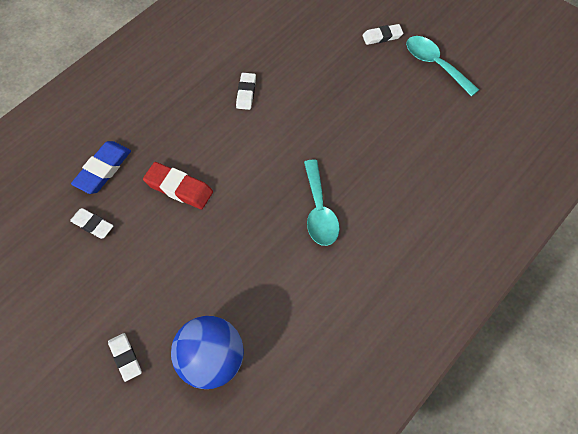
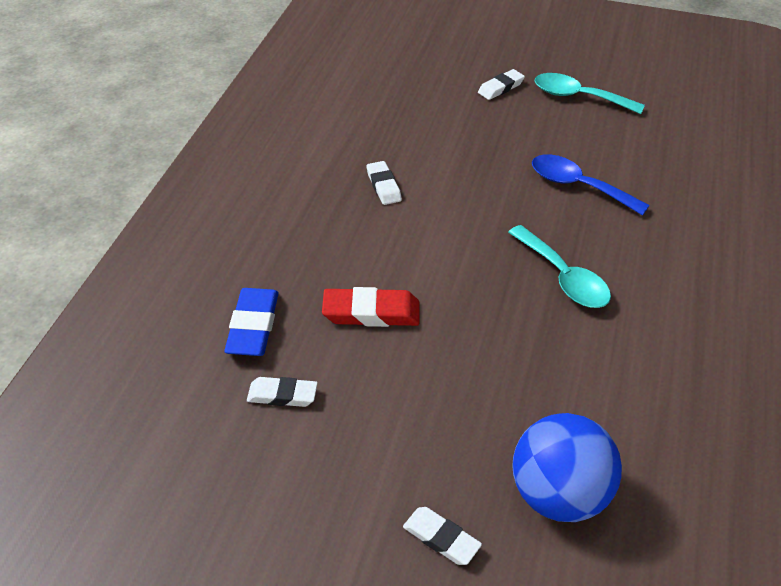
camera: 25 degrees left, 15 degrees down
(380, 141) = (578, 186): none -> blue spoon

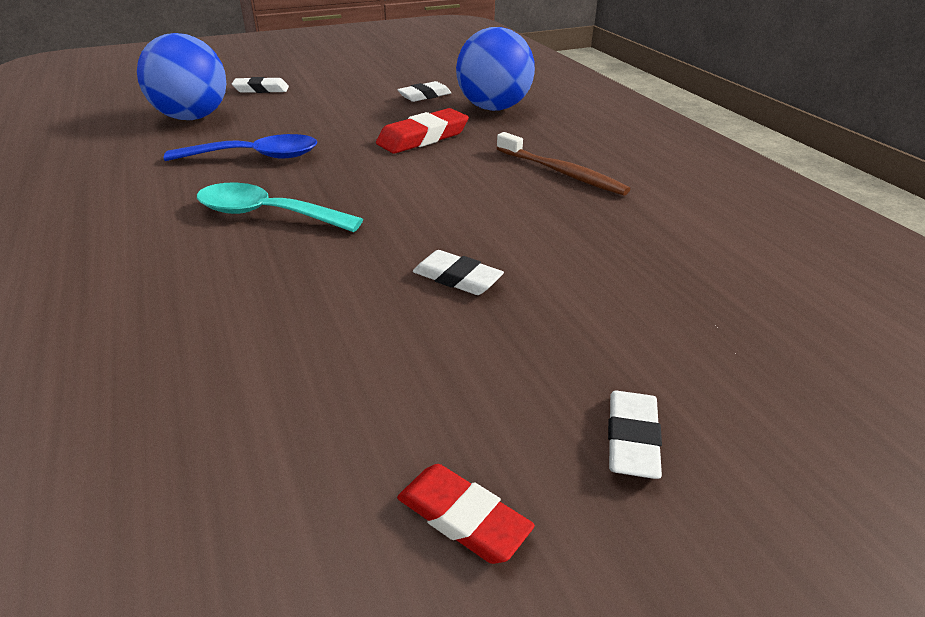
camera: 140 degrees right, 10 degrees down
(253, 326) = (493, 108): blue eraser -> blue ball
(329, 213) = (562, 173): none -> brown toothbrush
(383, 186) = (554, 211): white eraser -> white eraser (457, 278)
(578, 97) = (463, 518): turquoise spoon -> red eraser
(578, 186) = (318, 315): blue spoon -> blue spoon (256, 157)

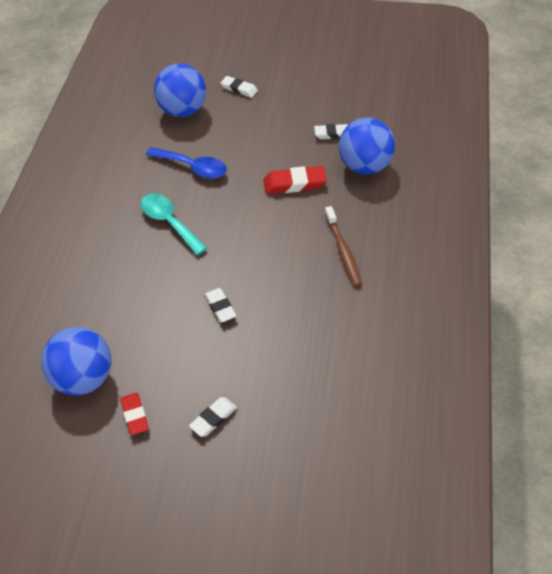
camera: 35 degrees right, 15 degrees up
(268, 503) = (84, 379): none -> blue ball

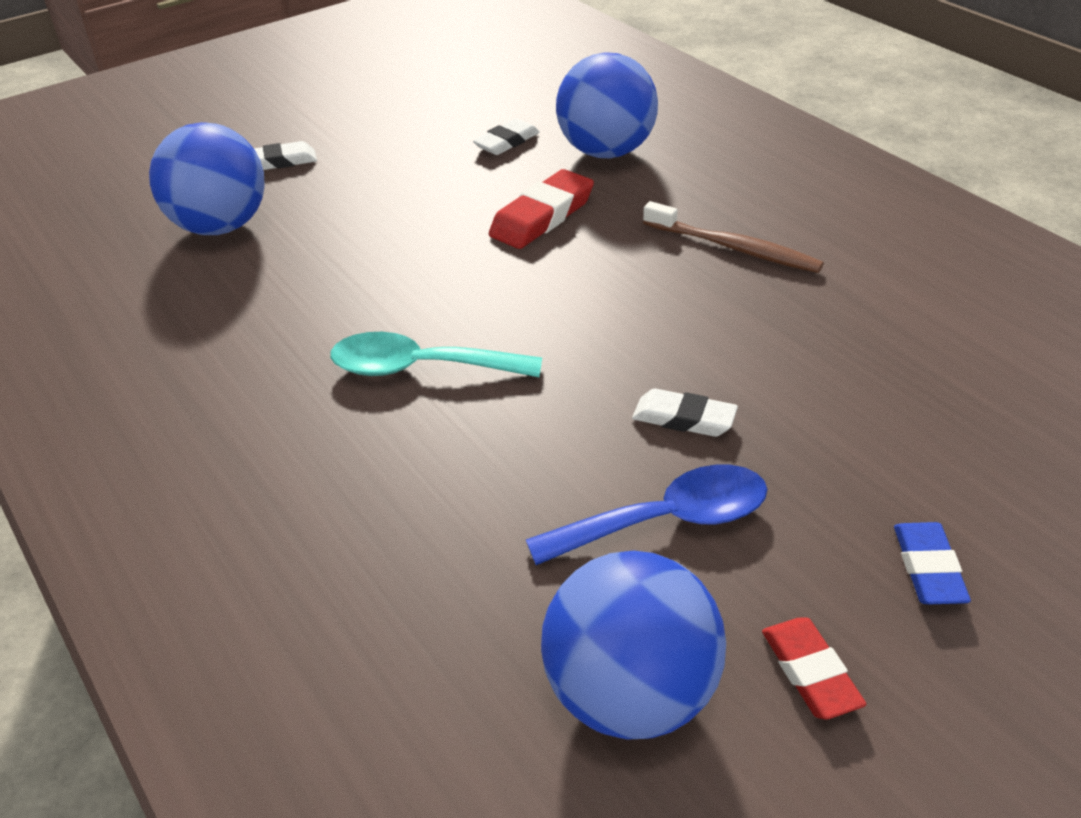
camera: 45 degrees left, 10 degrees down
(135, 415) = (810, 672): red eraser -> red eraser turned 45 degrees clockwise
(193, 167) = (350, 281): blue spoon -> blue spoon (667, 521)
(213, 418) = (928, 568): white eraser -> blue eraser

